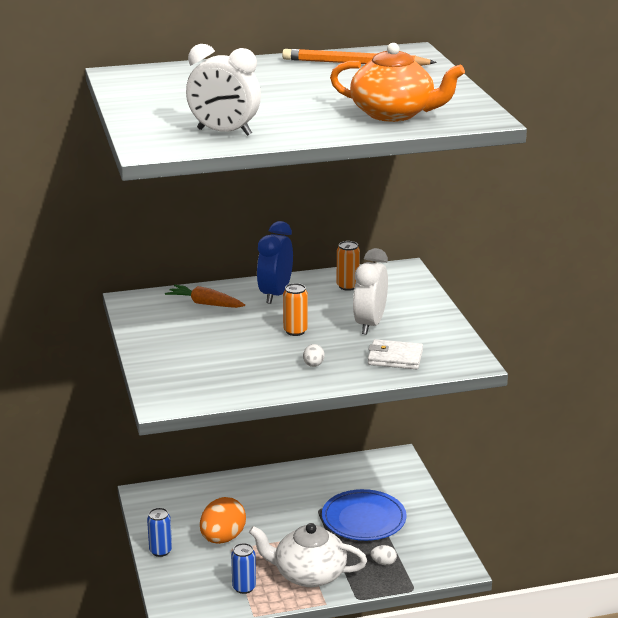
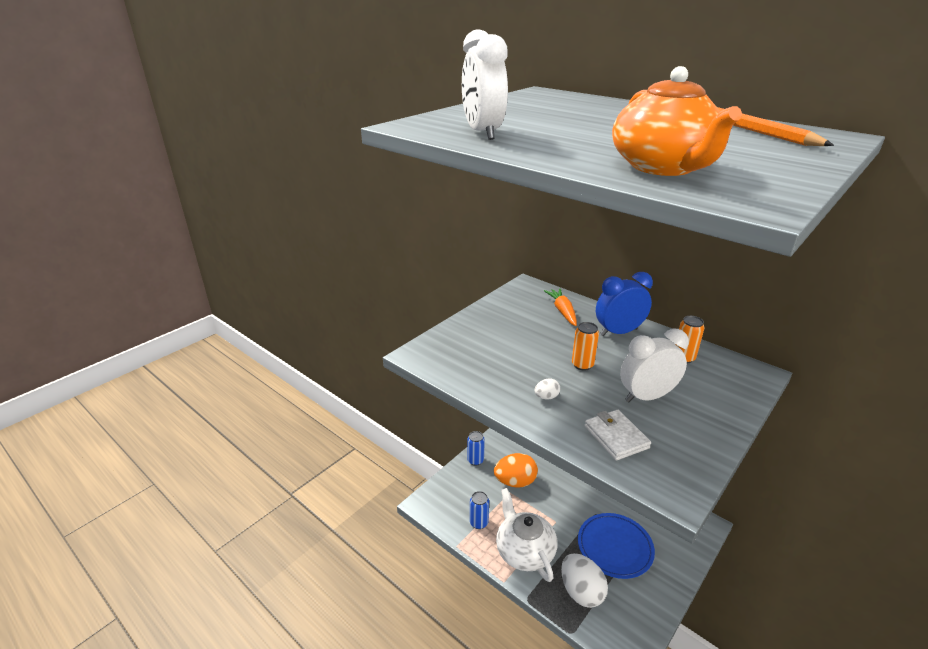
camera: 55 degrees right, 5 degrees up
(383, 563) = (581, 591): white egg -> white egg, size x2.23

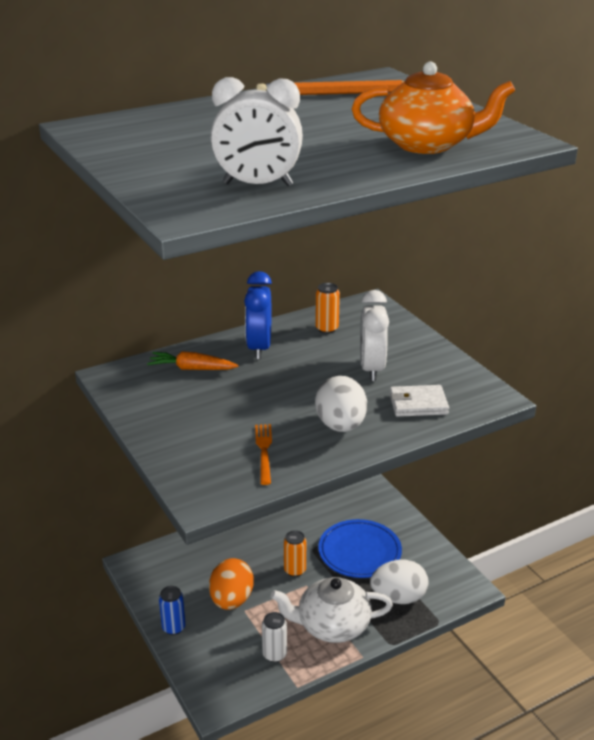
camera: 70 degrees left, 0 degrees up
(479, 523) = (274, 654): blue can -> white can
(486, 367) = (264, 451): none -> orange fork
(546, 397) = (340, 426): white egg -> white egg, size x2.23
(582, 365) = (301, 388): orange can -> orange can (295, 570)

